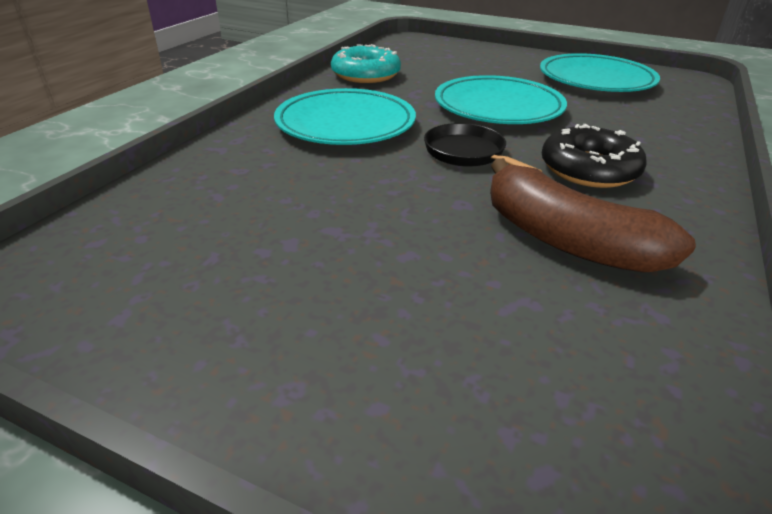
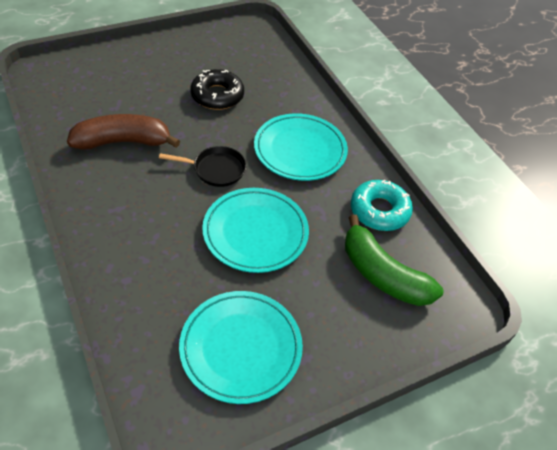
camera: 125 degrees right, 15 degrees up
(432, 60) = (382, 274): none -> green banana
(589, 169) = (149, 199): black donut -> black donut (217, 96)

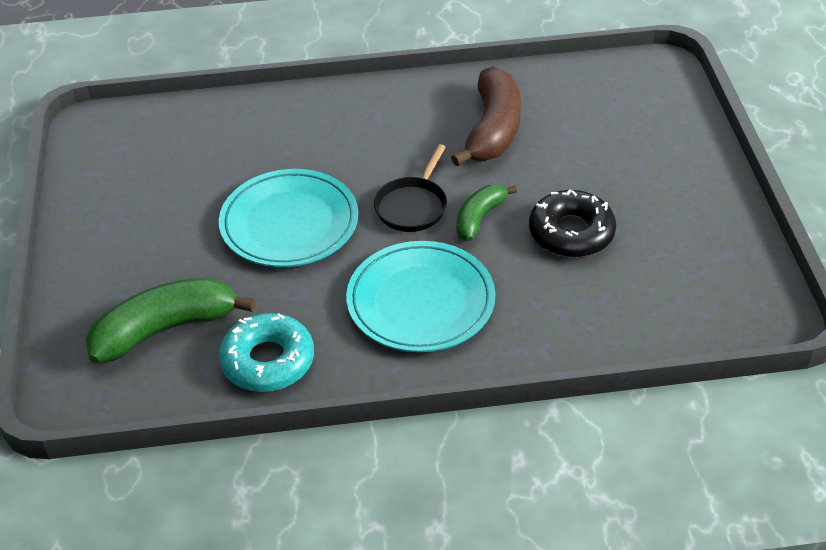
camera: 115 degrees right, 5 degrees down
(217, 136) = (479, 218): none -> green banana
(241, 348) = (145, 184): turquoise plate -> none

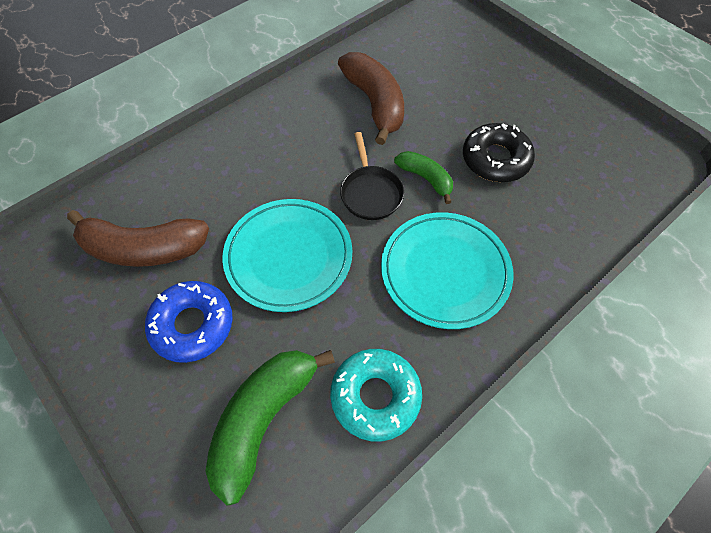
camera: 35 degrees left, 15 degrees up
(167, 236) = (192, 325): none -> blue donut
(175, 162) = (144, 248): none -> brown banana
(479, 218) = (425, 179): green banana -> green banana turned 135 degrees clockwise

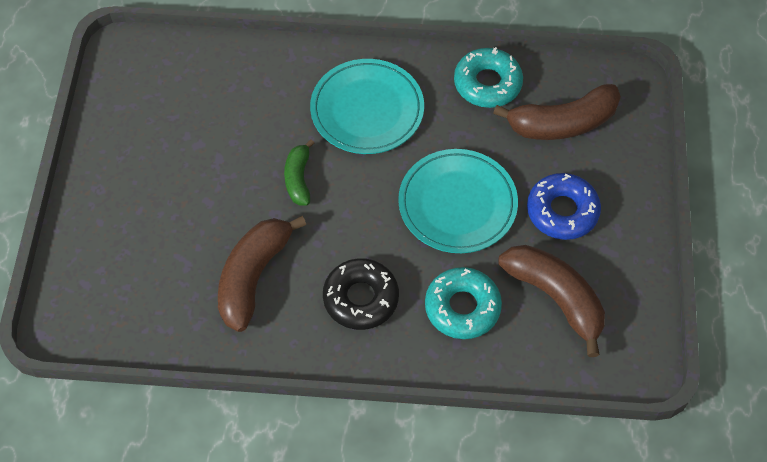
camera: 135 degrees left, 0 degrees up
(213, 189) = (462, 307): none -> turquoise donut
(264, 419) = (562, 123): green banana -> brown banana
(370, 192) = (350, 202): black pan -> none
(495, 159) = (230, 149): black donut -> black donut (361, 298)

